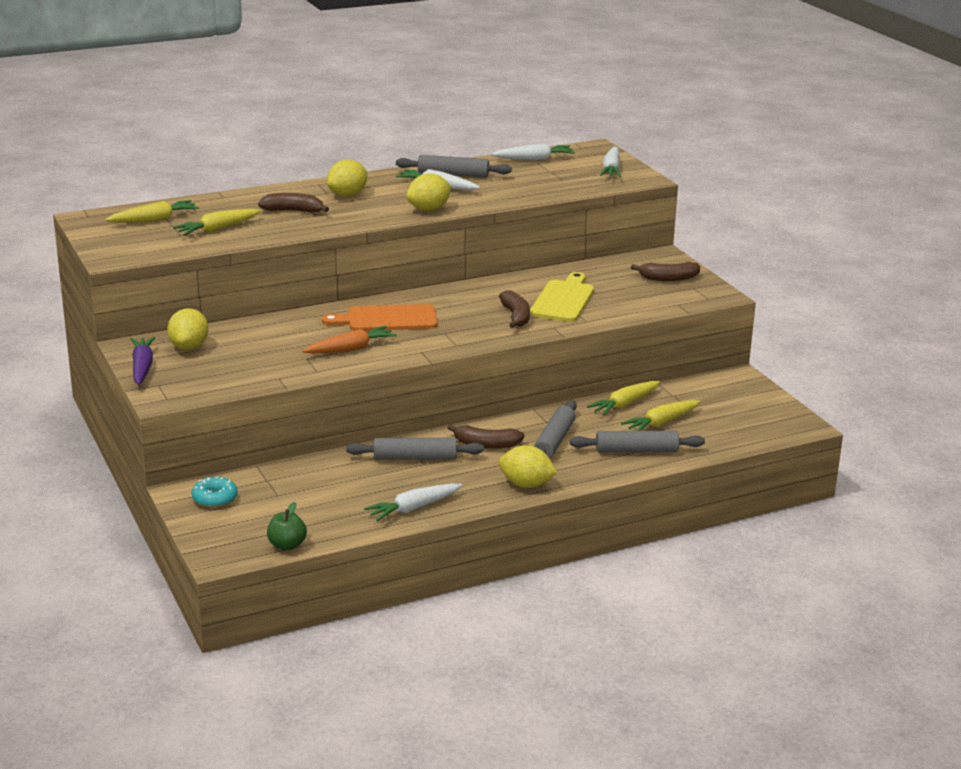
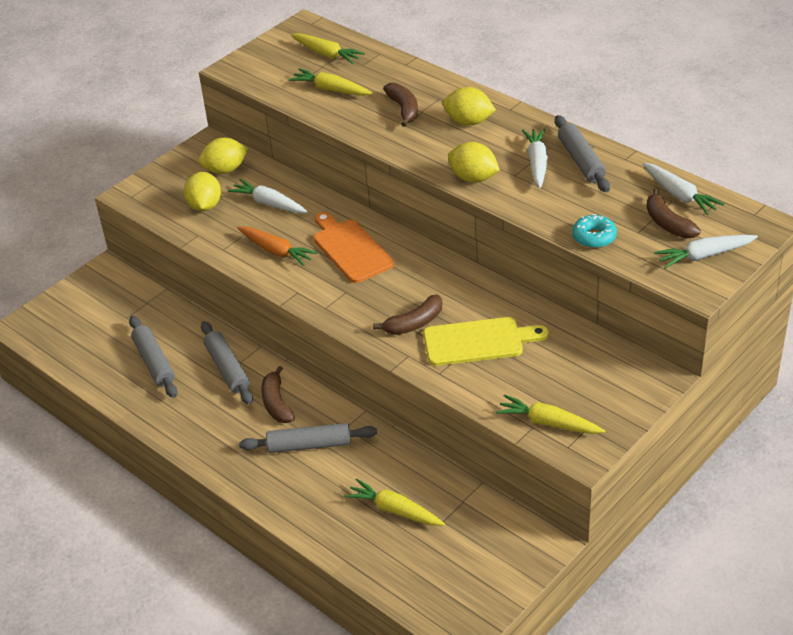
camera: 70 degrees right, 15 degrees up
(142, 367) = (175, 164): purple carrot -> none
(215, 499) = (105, 288): turquoise donut -> turquoise donut (594, 237)
(287, 545) = (54, 352): green apple -> none
(414, 508) = (142, 399): white carrot -> white carrot (269, 204)
(526, 484) = (217, 454): yellow lemon -> yellow lemon (205, 206)
(625, 404) = (417, 471): yellow carrot -> yellow carrot (549, 423)
(636, 450) = (324, 509): grey rolling pin -> grey rolling pin (154, 362)
(668, 278) = (597, 400): brown banana -> brown banana (667, 223)

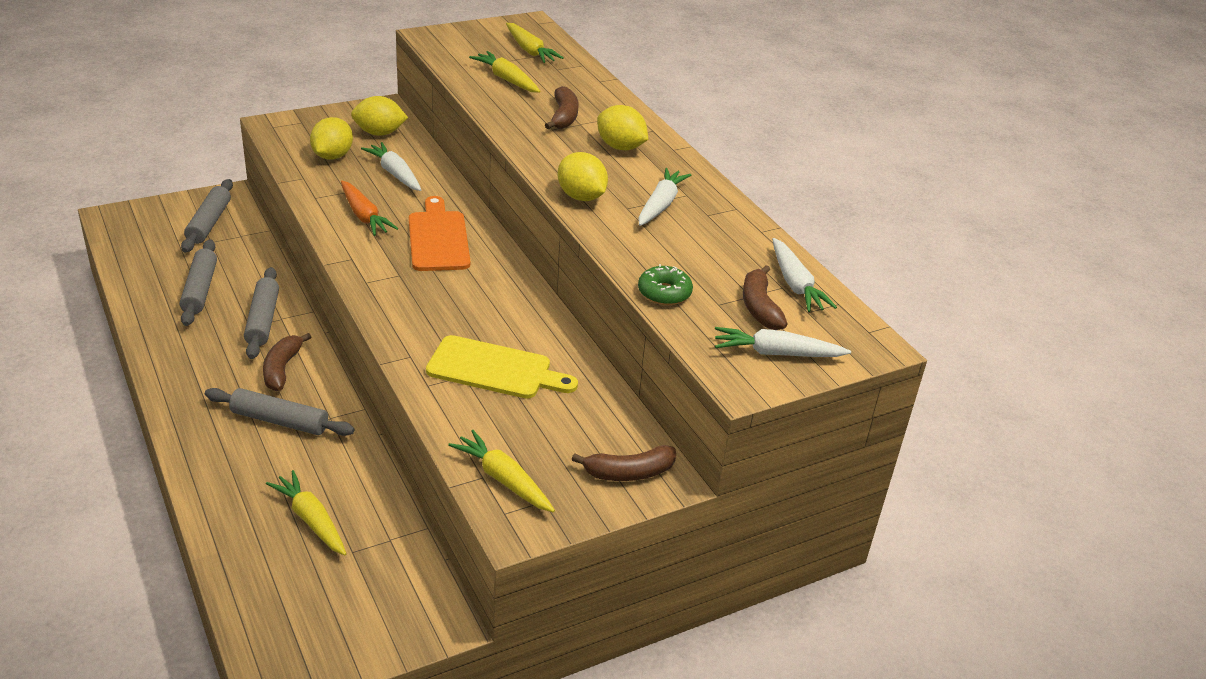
camera: 15 degrees right, 5 degrees down
(414, 323) = (443, 328): brown banana -> brown banana (628, 473)
(581, 161) = (710, 217): grey rolling pin -> grey rolling pin (209, 223)
(594, 237) = (664, 293): turquoise donut -> green donut

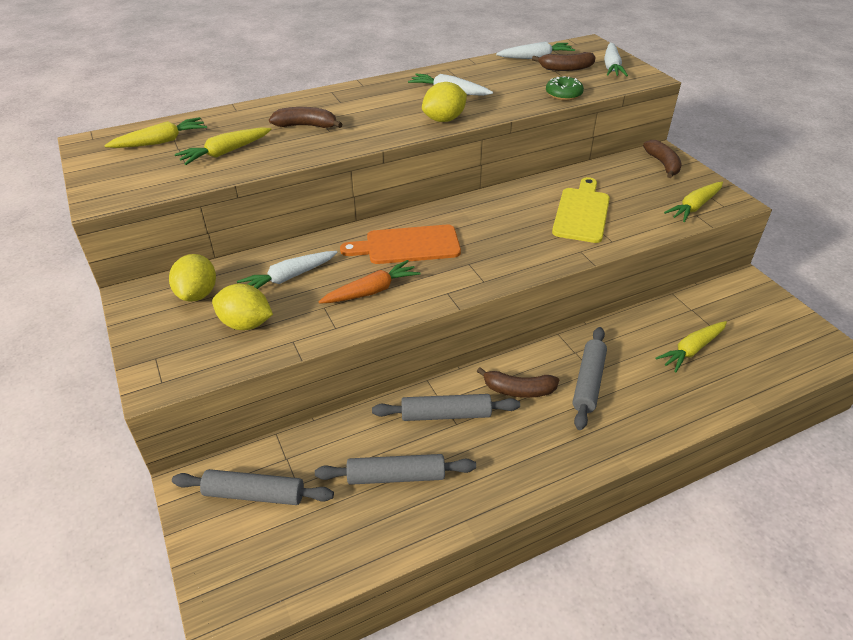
camera: 85 degrees left, 5 degrees up
(620, 147) = (361, 104): yellow lemon -> none

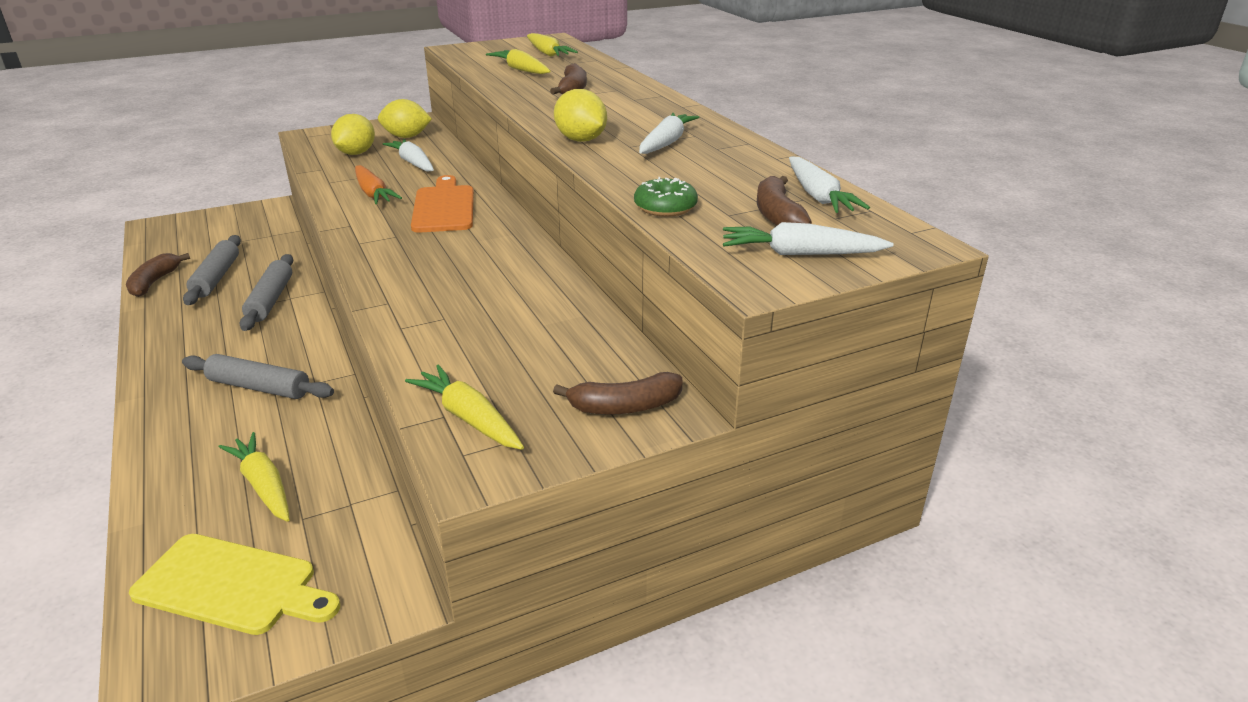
camera: 90 degrees right, 10 degrees down
(254, 494) = (244, 227): grey rolling pin -> none
(518, 390) = (277, 340): brown banana -> brown banana (155, 282)
(582, 212) = (480, 311): yellow cutting board -> yellow cutting board (232, 585)

